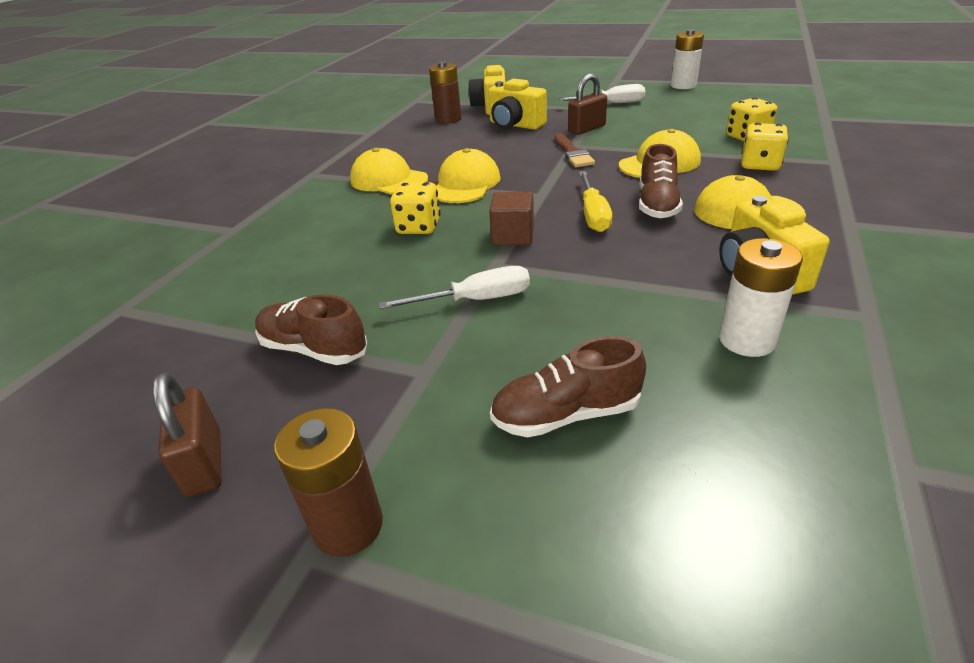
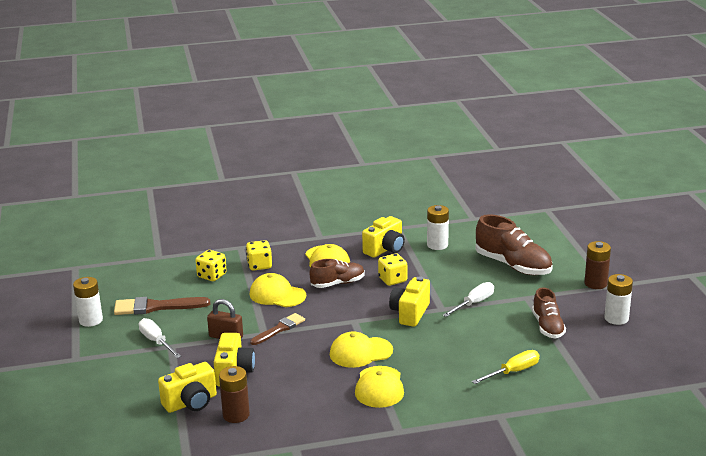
camera: 125 degrees left, 10 degrees down
(204, 463) = (616, 318): brown padlock -> white battery
(418, 227) = (428, 346): yellow dice -> yellow dice (392, 280)
(475, 300) = (474, 303): white screwdriver -> white screwdriver turned 90 degrees clockwise
(513, 236) = (410, 313): brown cube -> yellow camera
(566, 414) = (513, 265): brown shoe -> brown shoe, size x1.59
(593, 214) = (365, 298): yellow screwdriver -> yellow screwdriver (513, 372)
(687, 108) = (156, 307): none -> brown brush

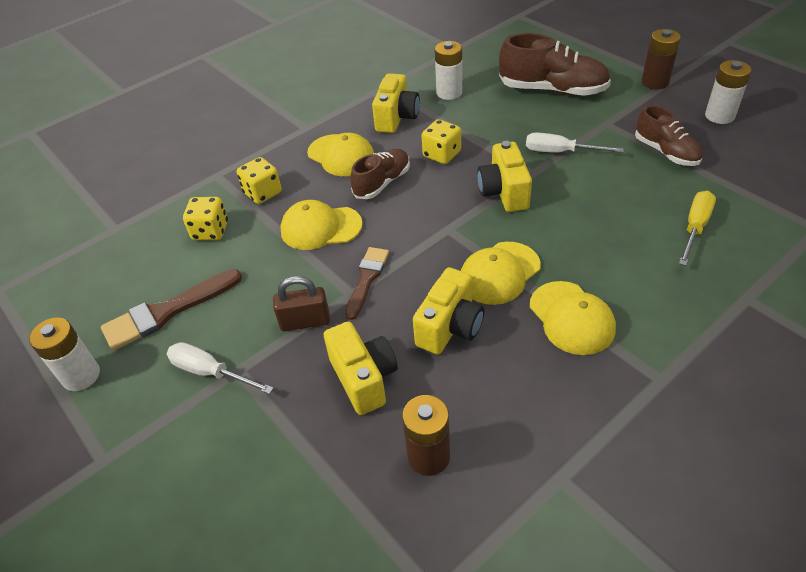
camera: 25 degrees left, 20 degrees up
(191, 403) = (345, 464): yellow camera -> yellow camera (450, 327)
(474, 303) = (560, 152): white screwdriver -> white screwdriver turned 90 degrees counterclockwise

